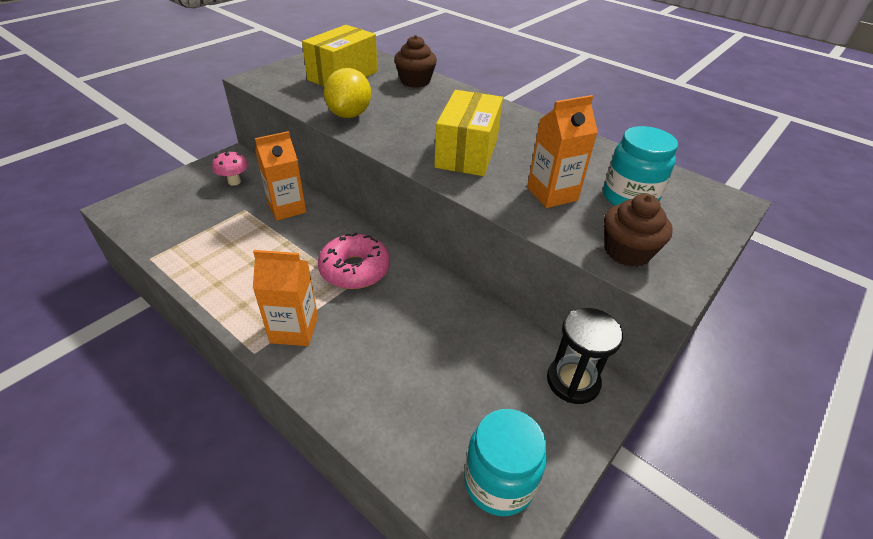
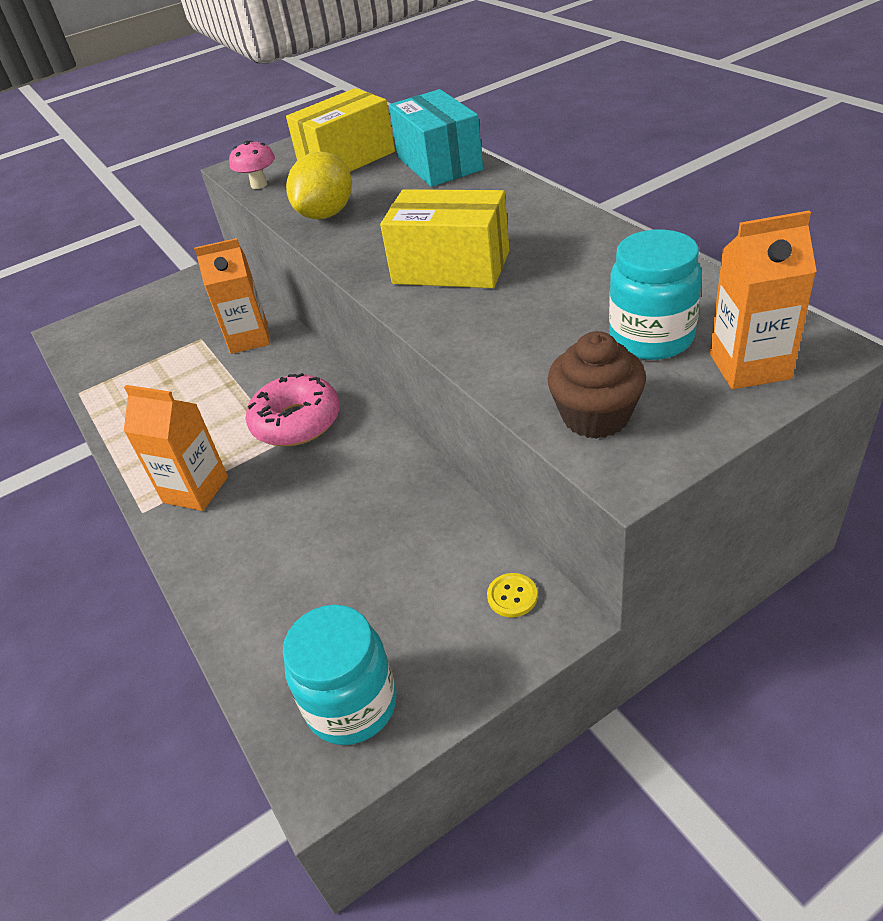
camera: 25 degrees right, 0 degrees up
(234, 182) = (203, 302): pink mushroom -> pink mushroom (259, 185)
(415, 81) = (439, 163): brown cupcake -> turquoise box
(467, 153) = (451, 267): yellow box -> yellow box turned 75 degrees clockwise
(552, 194) = (536, 329): orange carton -> orange carton (749, 366)
(573, 381) = (512, 596): black hourglass -> yellow button

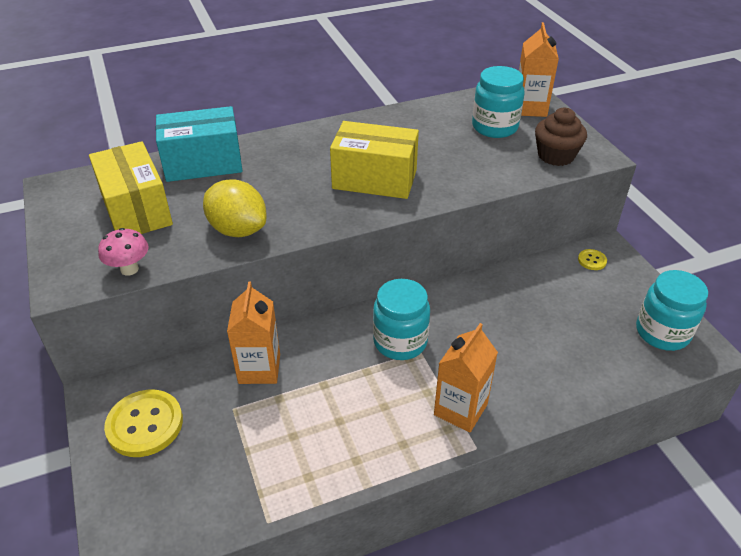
camera: 85 degrees left, 0 degrees up
(184, 301) = (145, 424): none -> yellow button
(296, 421) = (400, 341): pink donut -> turquoise jar
(451, 267) = (374, 179): yellow box -> yellow box turned 75 degrees clockwise

